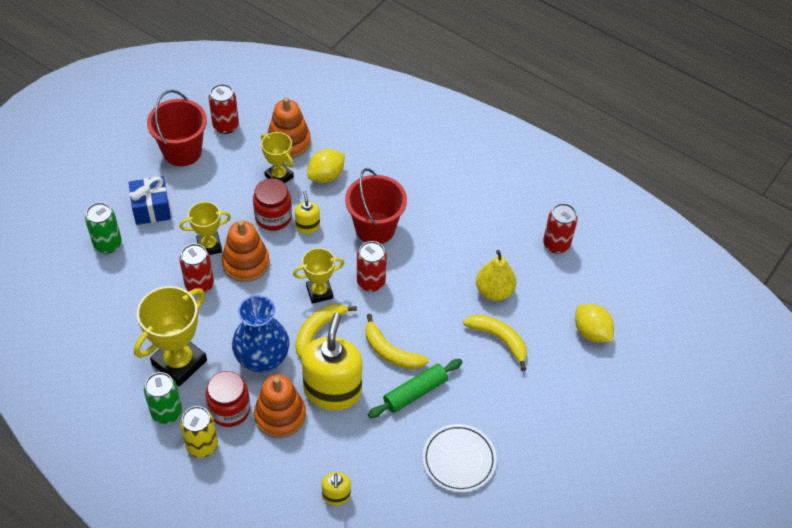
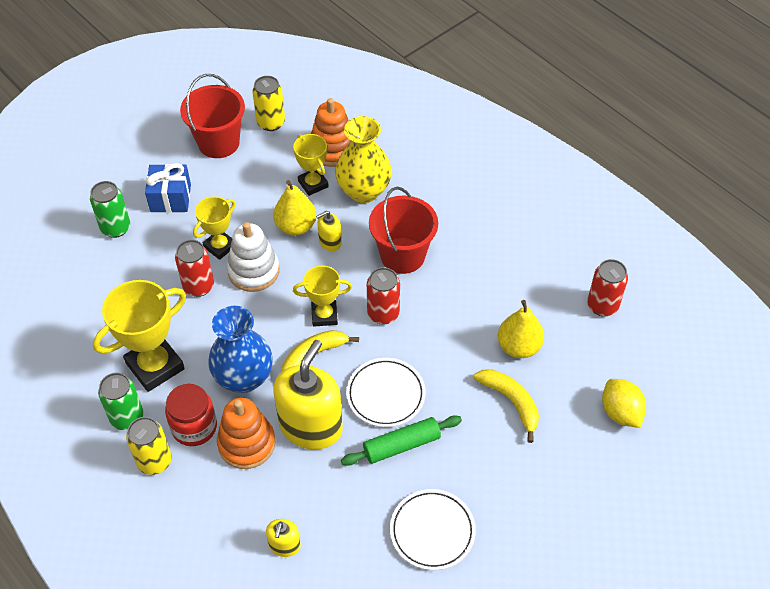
camera: 15 degrees right, 0 degrees up
(209, 246) = (220, 246): yellow trophy -> yellow trophy turned 45 degrees counterclockwise
(226, 126) = (271, 123): red can -> yellow can
(246, 263) = (253, 271): orange stacking toy -> white stacking toy
(273, 217) = (295, 226): red jar -> yellow pear
(307, 226) = (330, 242): yellow soap dispenser -> yellow soap dispenser turned 120 degrees counterclockwise
(326, 176) = (363, 191): yellow lemon -> yellow vase
(390, 352) = (385, 395): yellow banana -> white plate

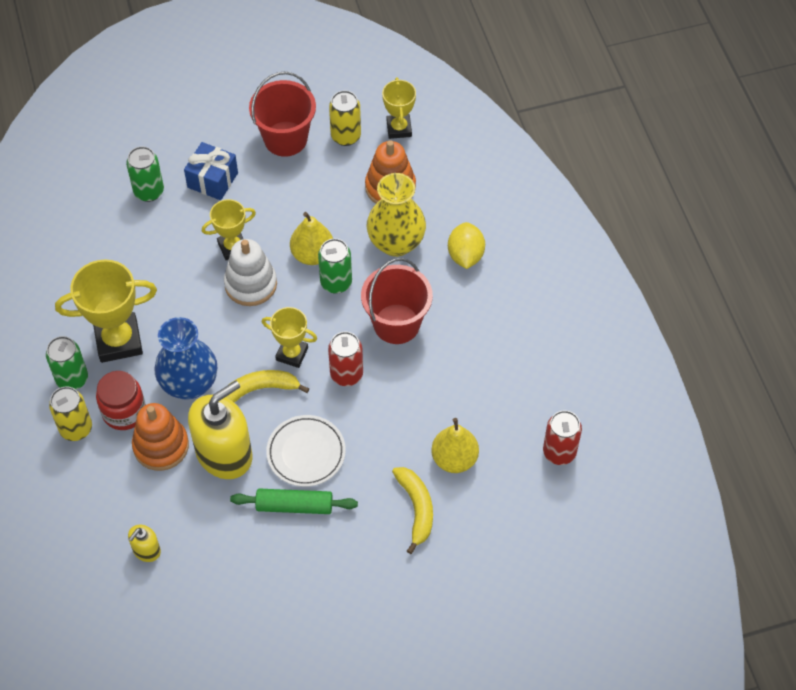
camera: 25 degrees right, 5 degrees up
(198, 286) = (194, 279): red can -> none
(313, 184) = (352, 217): yellow trophy -> yellow trophy (399, 128)
(330, 242) = (336, 282): yellow soap dispenser -> green can
(432, 531) = (278, 594): white plate -> none
(620, 412) = (512, 562): yellow lemon -> yellow lemon (465, 255)

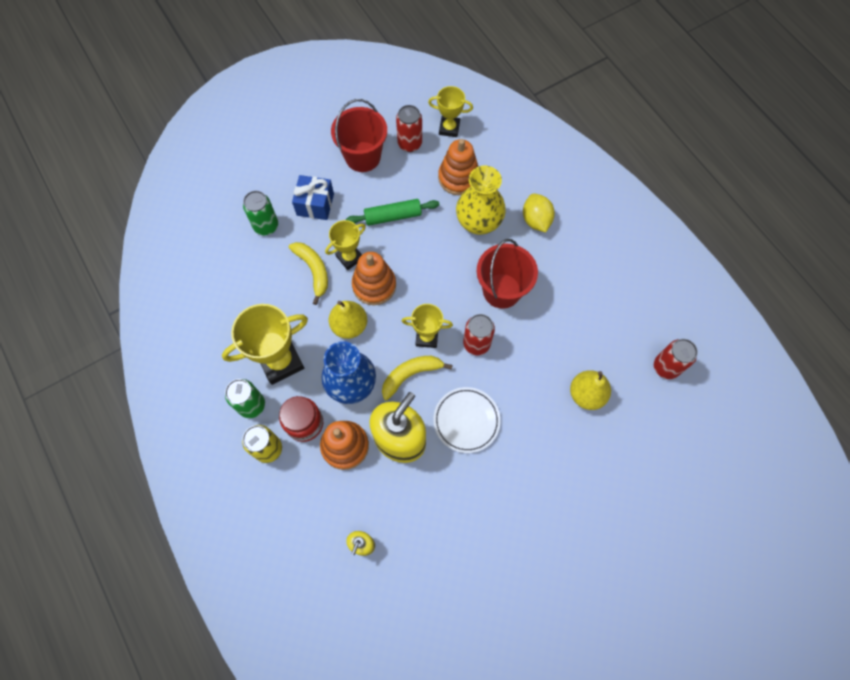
camera: 15 degrees left, 10 degrees up
(251, 284) = (374, 285): white stacking toy -> orange stacking toy
(294, 506) = (472, 470): green rolling pin -> green rolling pin (393, 216)
(312, 254) = (415, 248): yellow pear -> yellow pear (349, 325)
(336, 282) = (442, 267): green can -> none
(346, 136) = (410, 144): yellow can -> red can
(399, 128) = (449, 128): yellow trophy -> yellow trophy turned 60 degrees counterclockwise
(416, 508) = (571, 446): yellow banana -> yellow banana (313, 270)

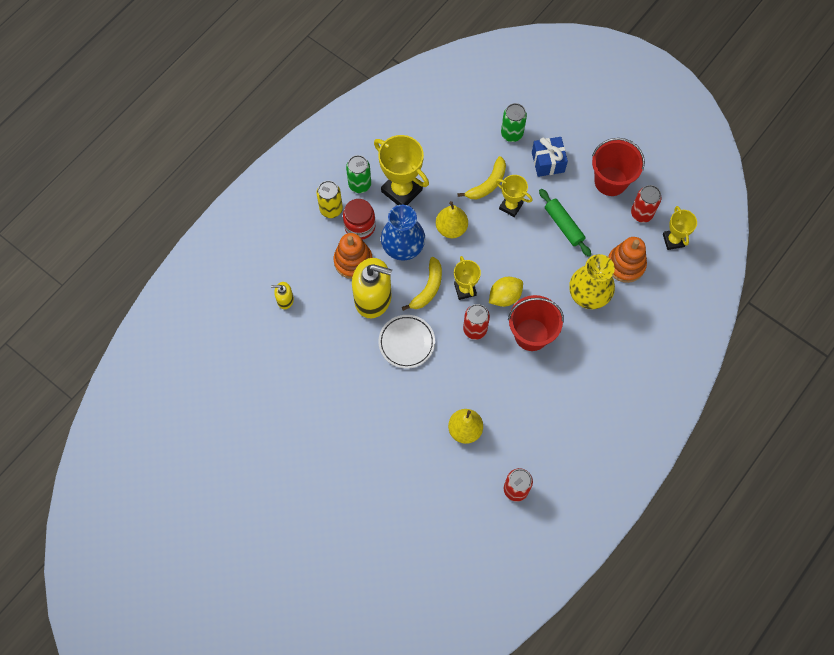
camera: 70 degrees right, 0 degrees up
(374, 285) = (494, 234): orange stacking toy -> none
(410, 375) = (428, 288): yellow banana -> yellow banana turned 75 degrees clockwise
(536, 220) = (612, 342): yellow lemon -> yellow lemon (504, 296)

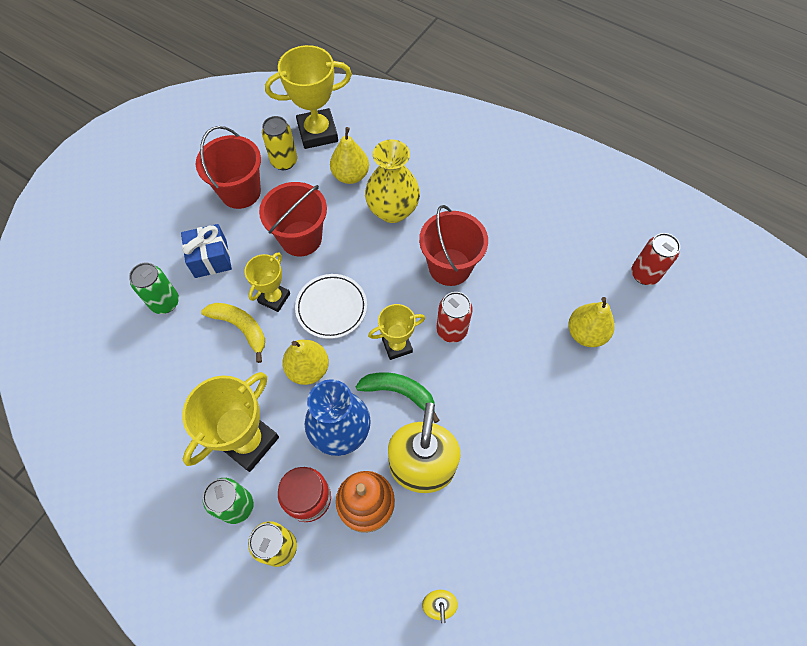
camera: 95 degrees left, 5 degrees down
(406, 342) = (481, 414): white plate -> white plate (331, 308)
(428, 288) = (399, 392): yellow banana -> green banana
(504, 296) = (402, 298): yellow lemon -> none
(563, 225) = (301, 238): green rolling pin -> red bucket
(625, 265) = (350, 175): orange stacking toy -> yellow pear
(641, 213) = (284, 161): red can -> yellow can
(673, 240) = (317, 132): yellow trophy -> yellow trophy, size x1.69

